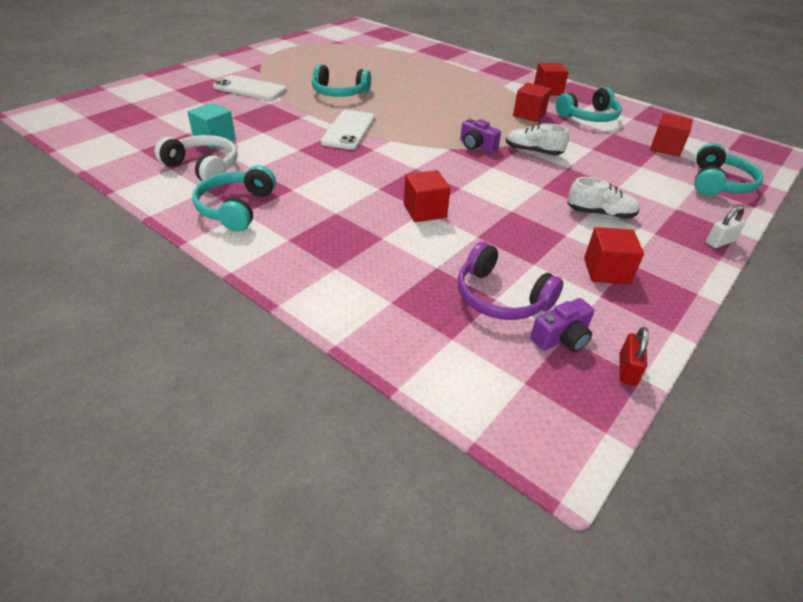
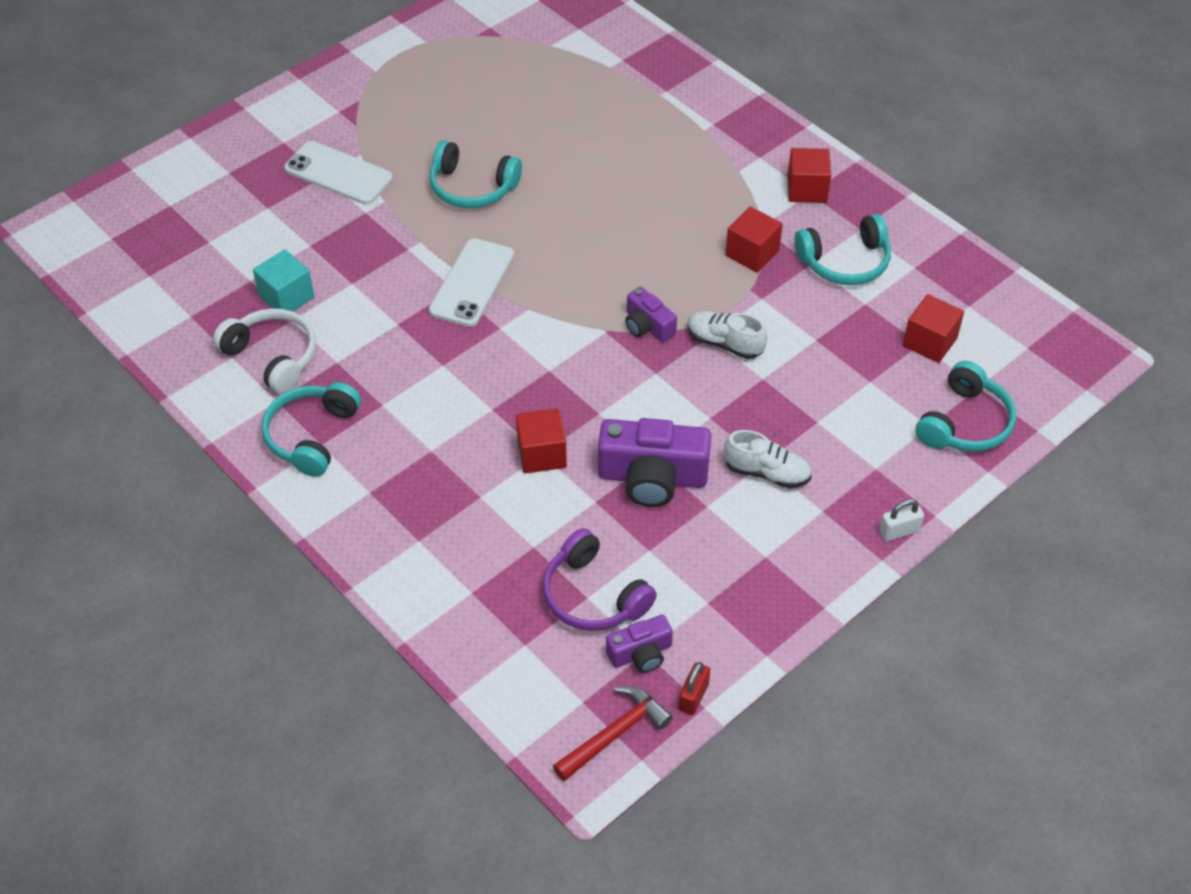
camera: 10 degrees right, 10 degrees up
(516, 220) = (652, 477): none -> purple camera
(568, 409) = (615, 734): none -> red hammer
(606, 271) = (731, 567): red cube -> none

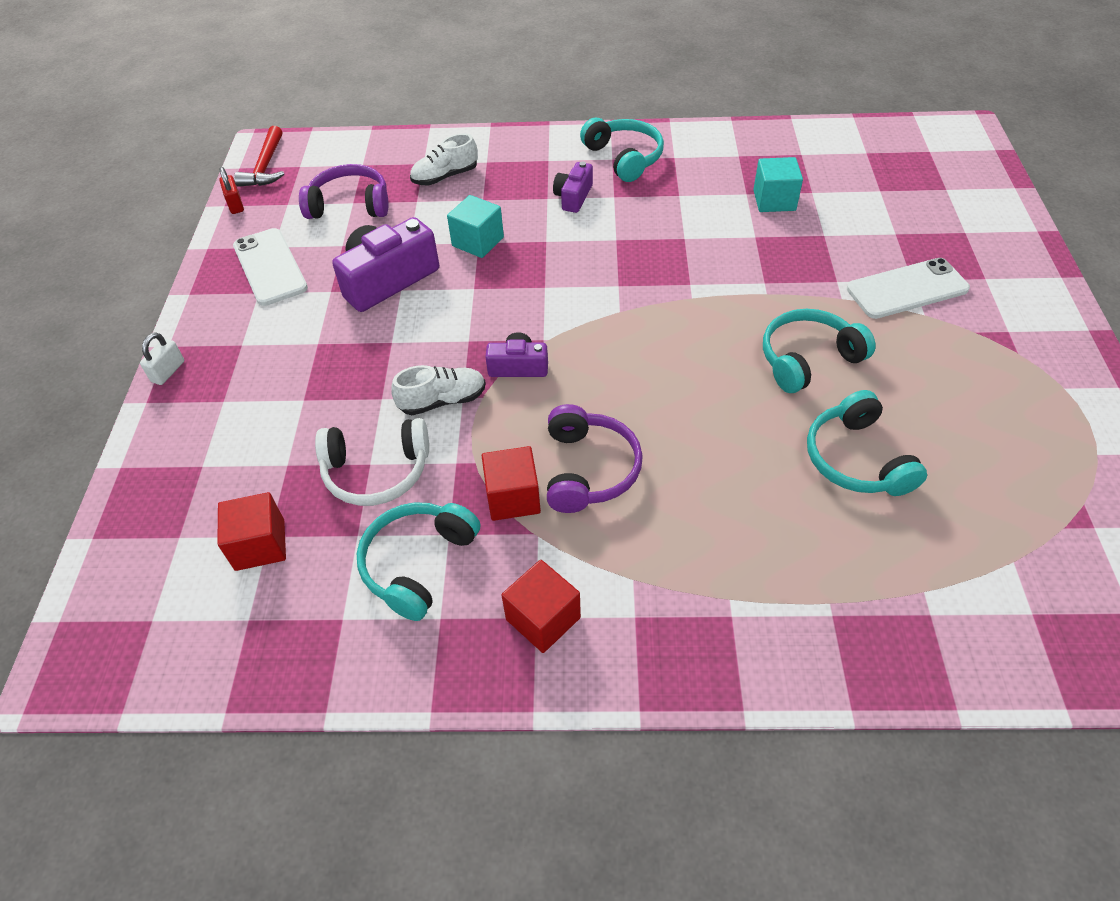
camera: 135 degrees right, 0 degrees up
(272, 357) = (718, 171): white headphones -> white headphones (376, 471)
(472, 283) = (684, 296): white phone -> white phone (270, 267)
(541, 454) = (478, 242): red cube -> turquoise cube
(641, 653) = (289, 201): purple camera -> purple camera (573, 197)
(690, 234) = (588, 469): none -> purple headphones
(767, 473) = (308, 338): white shoe -> white shoe (445, 177)
(964, 423) = (169, 492): turquoise headphones -> turquoise headphones (857, 459)

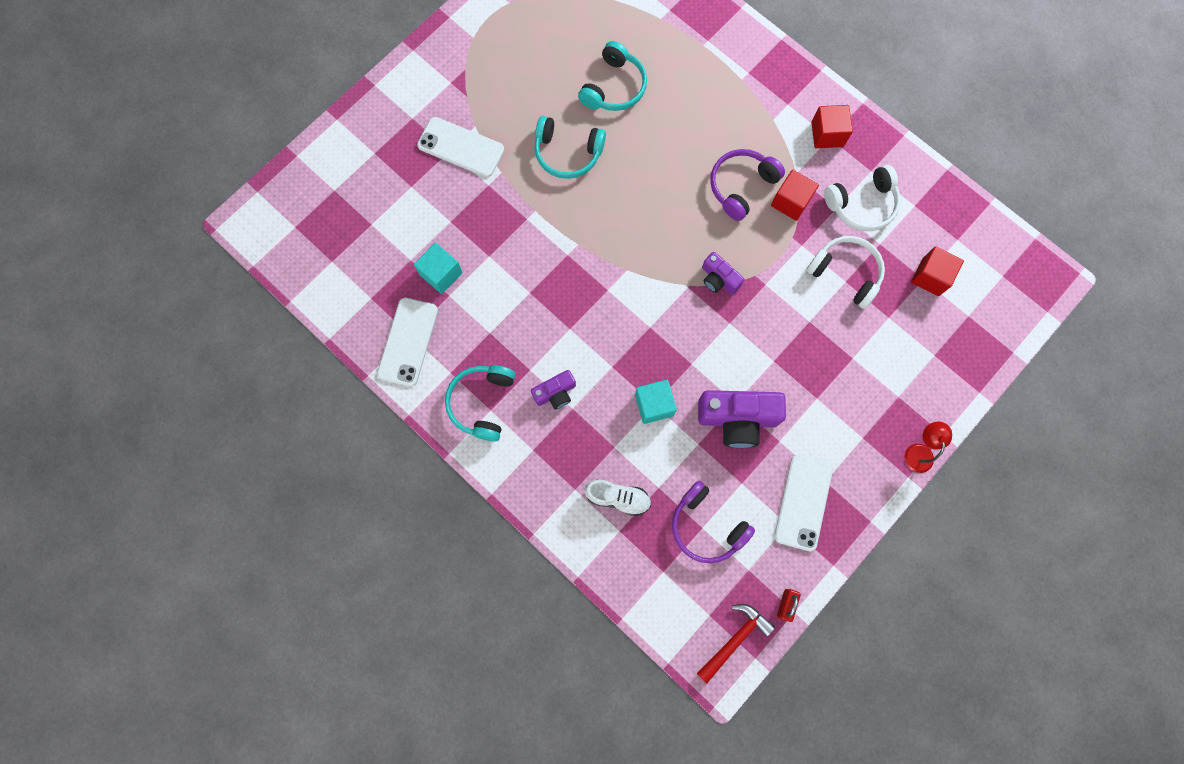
camera: 140 degrees left, 25 degrees up
(168, 371) = (919, 451): white padlock -> red lamp
(418, 563) = (862, 204): turquoise headphones -> white headphones
(442, 400) = (778, 291): white shoe -> none
(732, 151) = (408, 342): none -> white phone

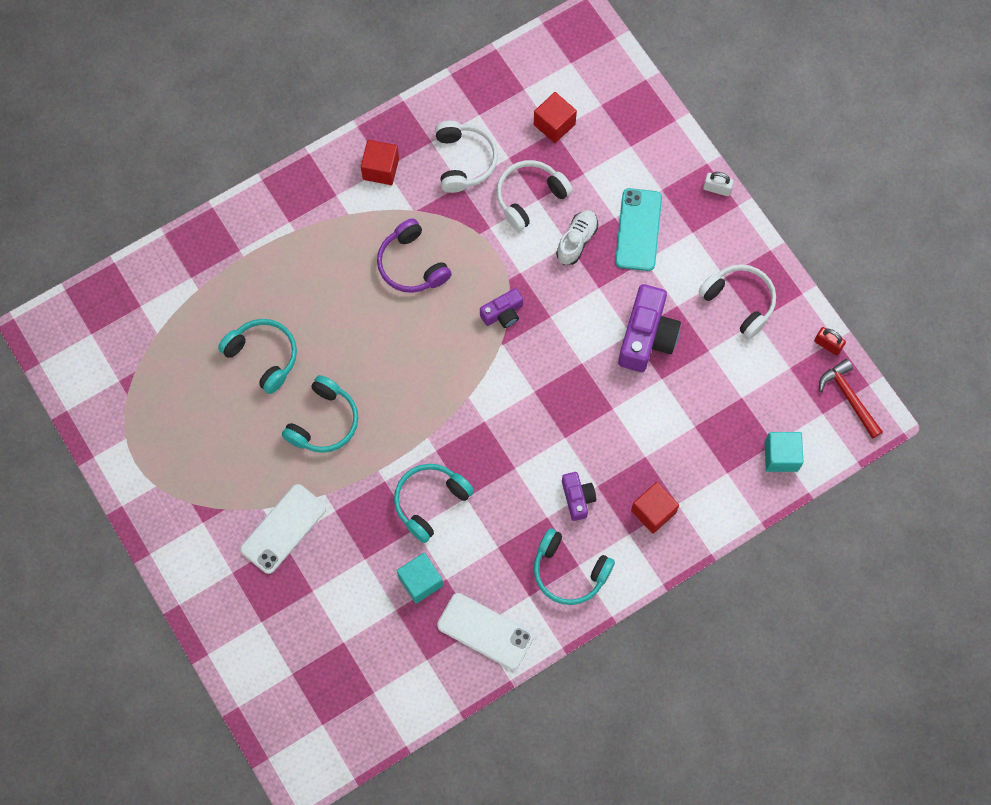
camera: 75 degrees left, 5 degrees down
(517, 262) = (430, 502): none -> turquoise headphones
(618, 498) = (695, 466): white shoe -> white shoe (577, 241)
(654, 405) = (613, 408): turquoise cube -> turquoise cube (781, 456)
(706, 526) = (741, 393): purple headphones -> none
(790, 202) = (442, 224): red cube -> red cube (653, 511)
(803, 502) = (739, 302): white phone -> white headphones
(847, 384) = (638, 230): none -> turquoise phone
(919, 451) = (717, 188): red lamp -> white padlock

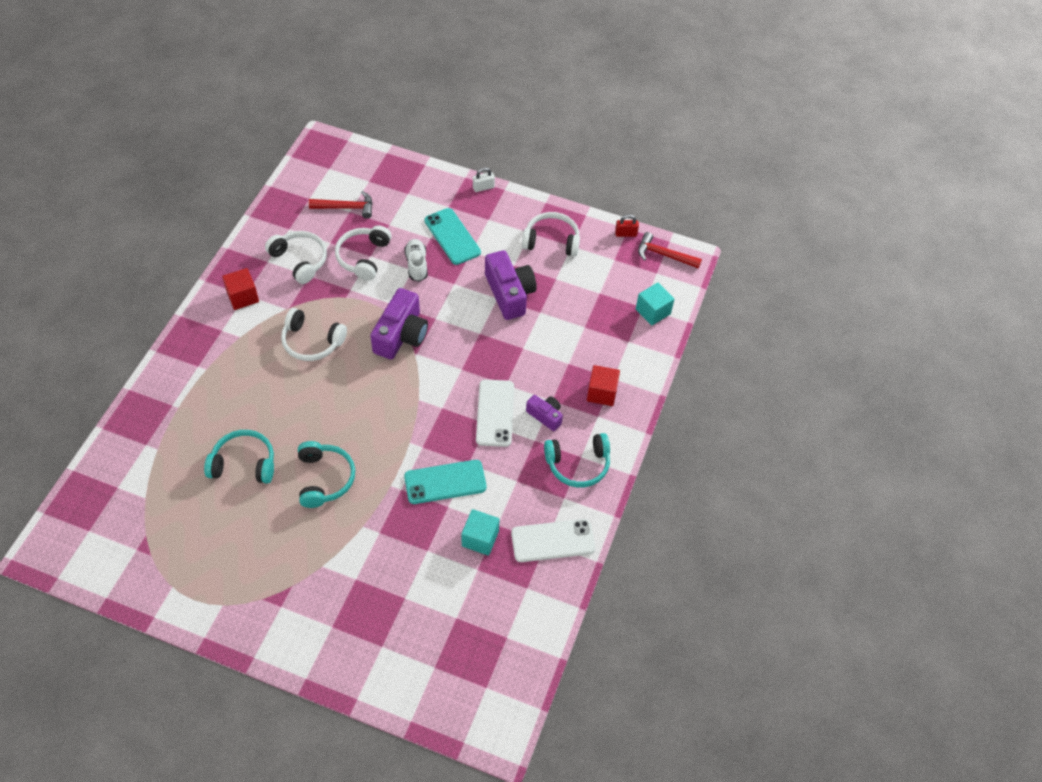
camera: 40 degrees left, 15 degrees down
(283, 529) = (349, 570): white phone -> white phone (495, 413)
(412, 264) = (312, 342): purple headphones -> white headphones
(430, 502) = (445, 482): turquoise headphones -> turquoise phone
(503, 313) = (401, 335): purple camera -> purple camera, size x1.82
(554, 124) = (346, 207): red cube -> red hammer

